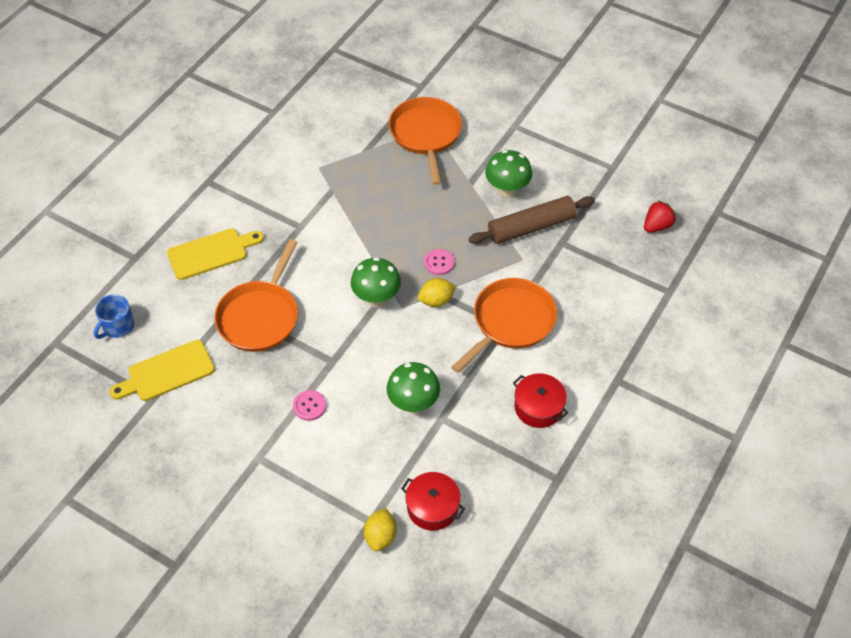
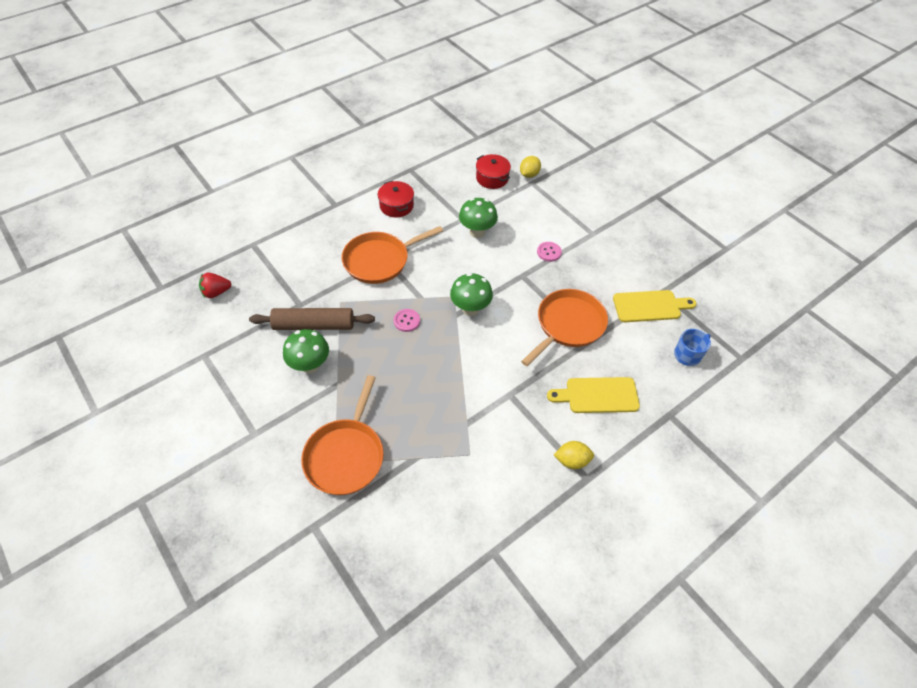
camera: 160 degrees left, 0 degrees up
(436, 300) = (425, 292): yellow lemon -> yellow lemon (572, 460)

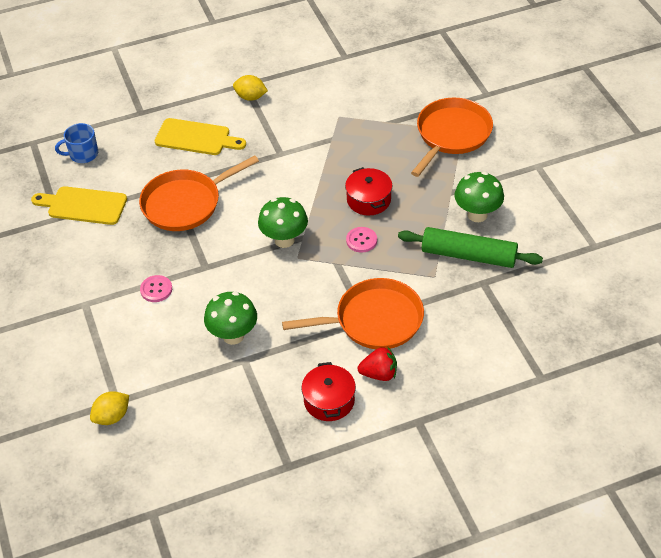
camera: 160 degrees left, 5 degrees down
(216, 292) = (586, 317): red strawberry -> red strawberry (379, 374)
(314, 325) = (468, 255): brown rolling pin -> green rolling pin
(492, 178) = (170, 421): red pot -> red pot (368, 200)

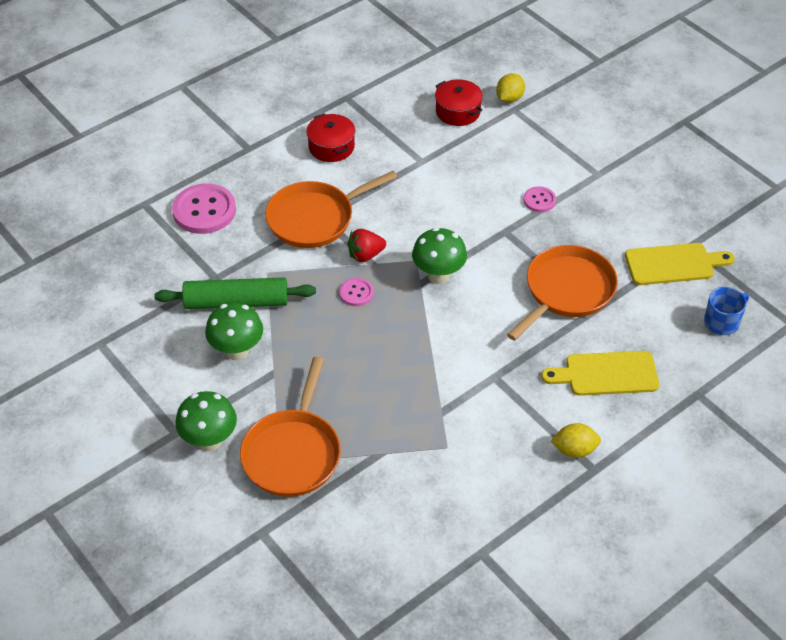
camera: 160 degrees right, 0 degrees up
(233, 336) = (442, 177): green mushroom -> green mushroom (209, 441)
(368, 200) = (366, 341): red pot -> red pot (458, 111)
(379, 374) = (294, 176): red strawberry -> red strawberry (365, 255)
(480, 355) = (204, 211): none -> pink button

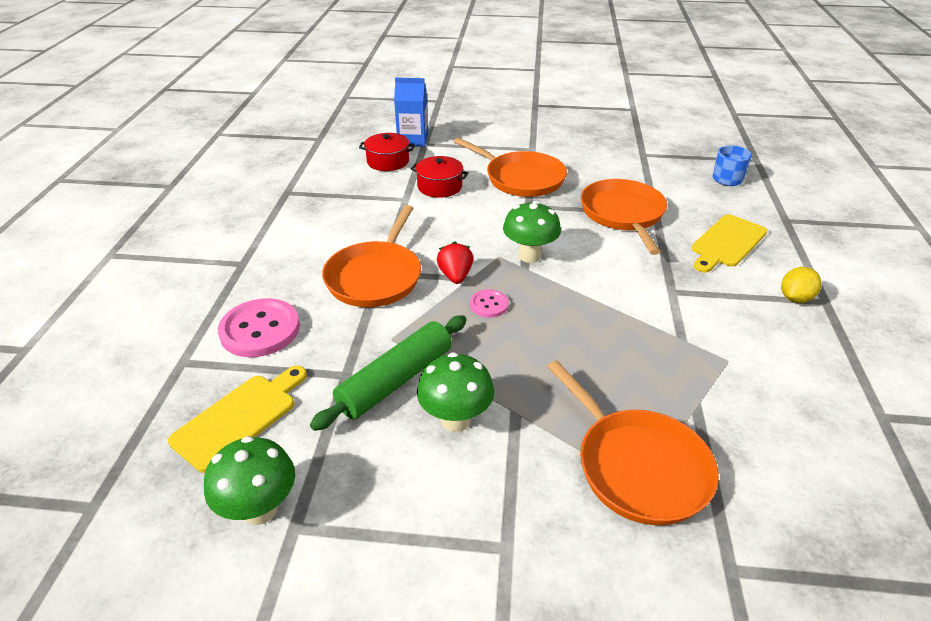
camera: 45 degrees left, 10 degrees down
(209, 441) = (551, 524): green mushroom -> green mushroom (260, 509)
(331, 147) = (319, 225): red pot -> red pot (439, 187)
(365, 255) = (455, 276): red strawberry -> red strawberry turned 150 degrees clockwise
(509, 98) = (413, 140): yellow lemon -> blue carton
(539, 200) = (521, 178): pink button -> orange pan
(673, 264) = (652, 167): yellow cutting board -> yellow cutting board (239, 418)

